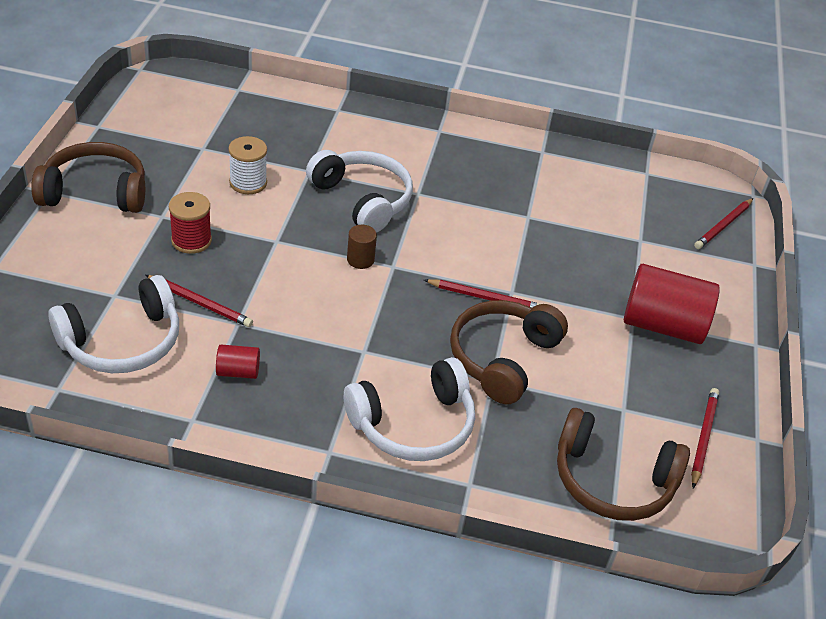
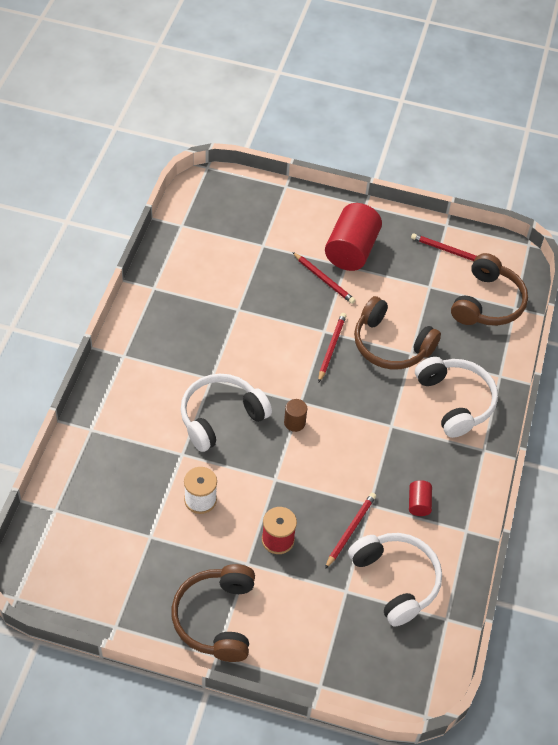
camera: 85 degrees left, 10 degrees up
(723, 225) = (244, 193): red pencil -> red pencil (323, 279)

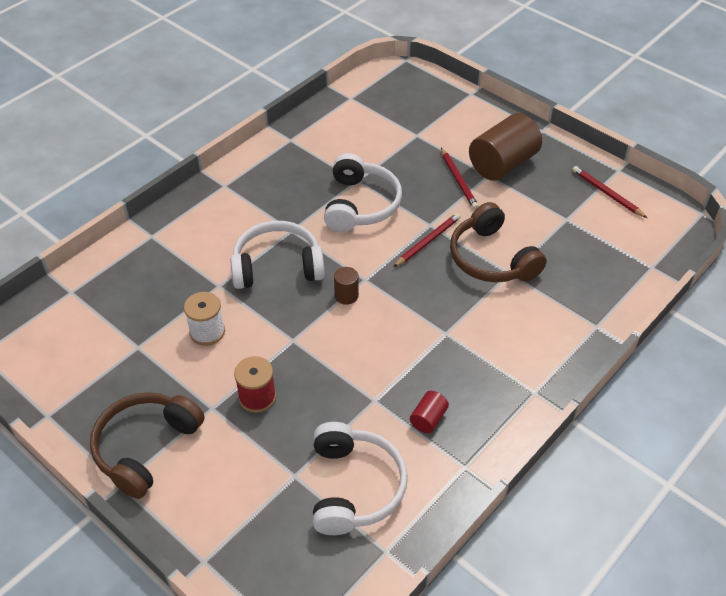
camera: 30 degrees right, 5 degrees down
(350, 530) = (337, 417): red pencil -> none
(351, 250) = (502, 164): red cylinder -> brown cylinder
(455, 401) = (530, 333): white headphones -> white headphones (360, 204)
(487, 302) = (622, 252): brown headphones -> none

